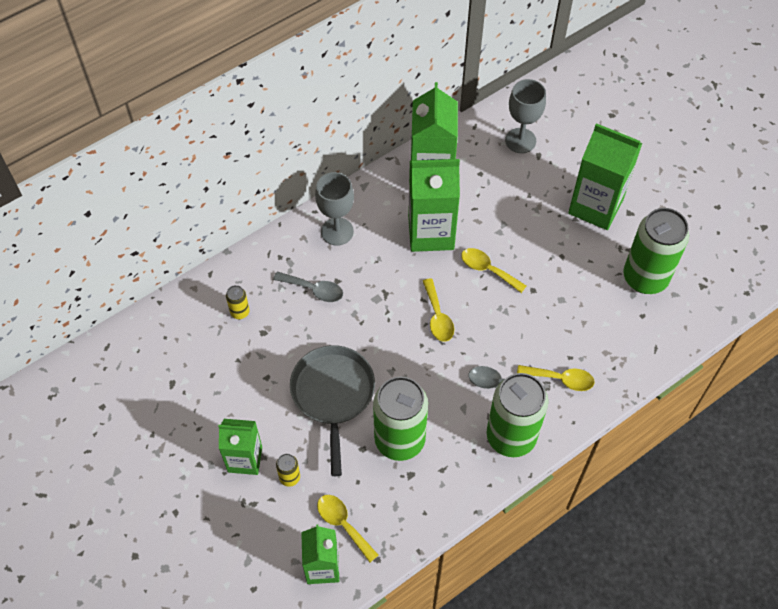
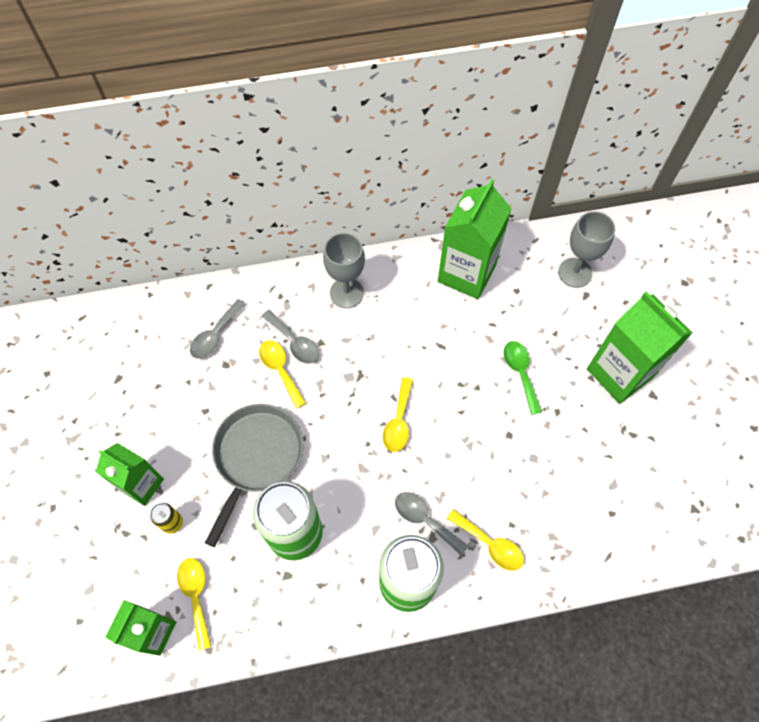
camera: 25 degrees right, 5 degrees up
(240, 312) = (215, 335): yellow can -> grey spoon
(431, 232) = (436, 331): green carton -> none
(488, 269) = (474, 393): yellow spoon -> yellow spoon (280, 370)
(517, 238) = (520, 373): none -> green spoon
(645, 278) = (635, 473): green can -> none

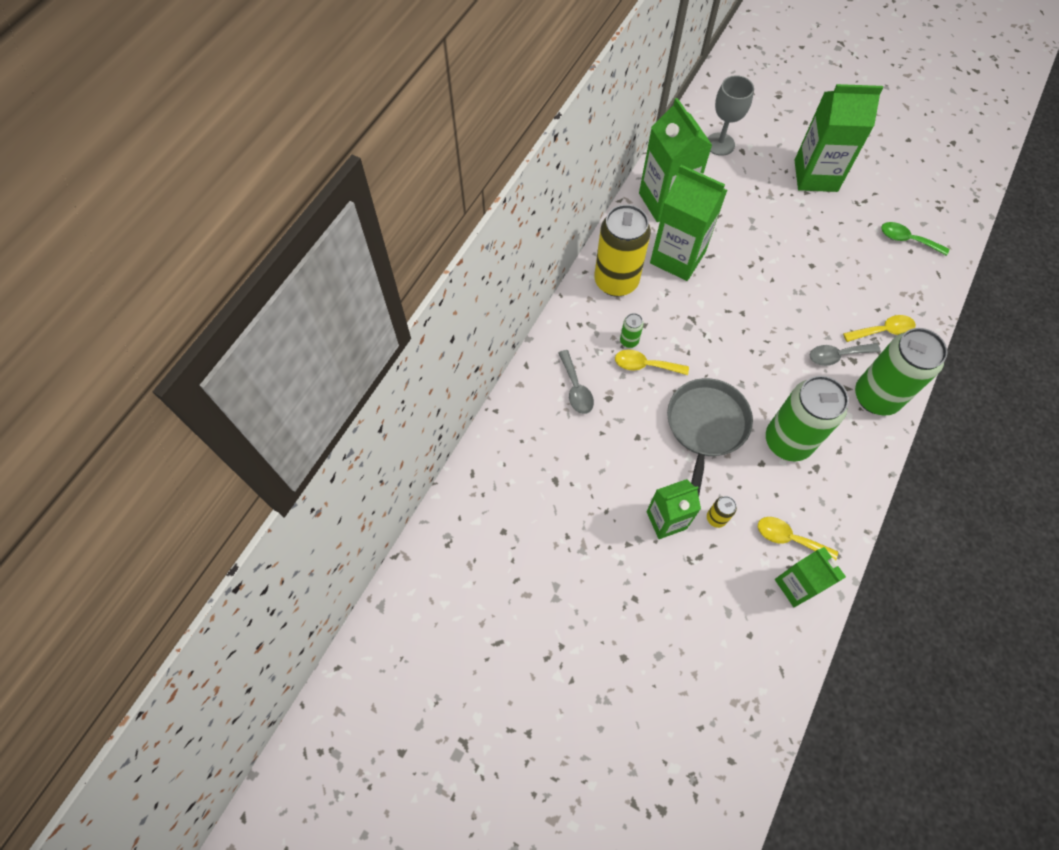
camera: 50 degrees left, 0 degrees up
(256, 457) = (706, 427): grey pan -> grey pan turned 45 degrees clockwise
(294, 342) = (629, 341): grey spoon -> green can
(346, 293) = (616, 281): grey goblet -> yellow can
(398, 421) = (749, 320): yellow spoon -> none
(414, 322) = (677, 257): none -> green carton
(520, 373) = (770, 226): green spoon -> green spoon (907, 240)

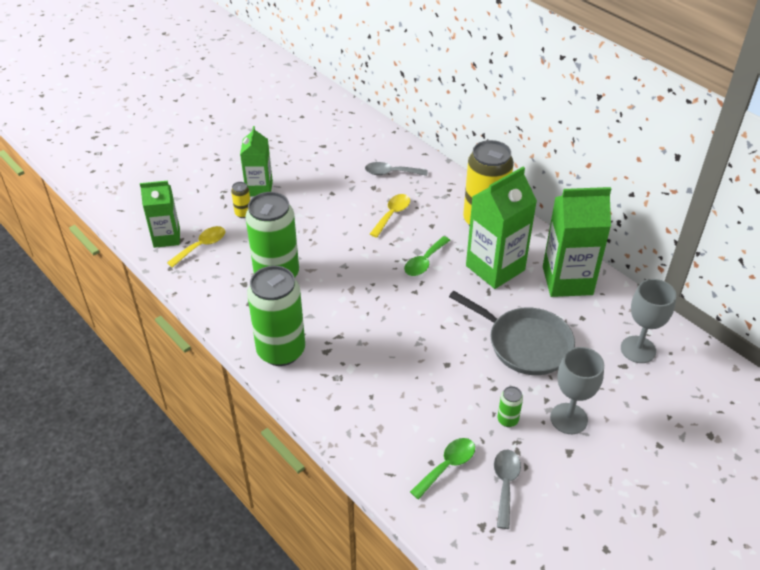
camera: 110 degrees right, 20 degrees down
(629, 341) = (419, 212): green can -> green can (507, 420)
(700, 316) = (424, 262): none -> green spoon
(706, 427) = (318, 231): grey pan -> grey pan (525, 344)
(815, 176) = (568, 418): green carton -> grey goblet
(837, 355) = (337, 341): grey spoon -> grey spoon (505, 484)
(883, 331) = (345, 388): yellow spoon -> none

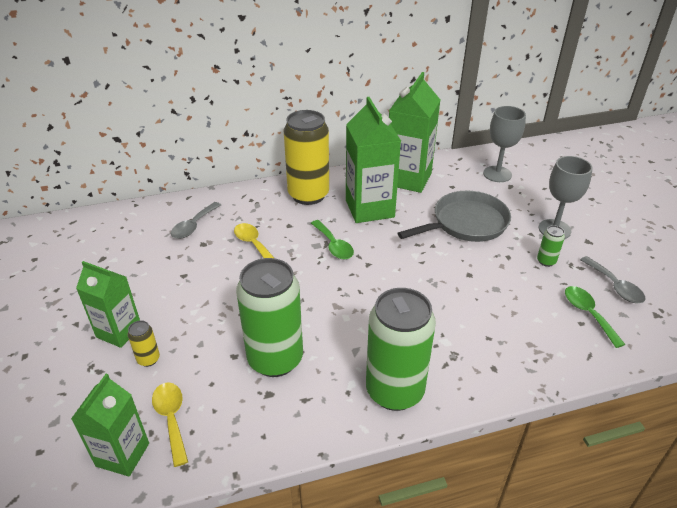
camera: 65 degrees left, 5 degrees down
(505, 484) = (615, 286): grey spoon -> grey spoon turned 150 degrees counterclockwise

